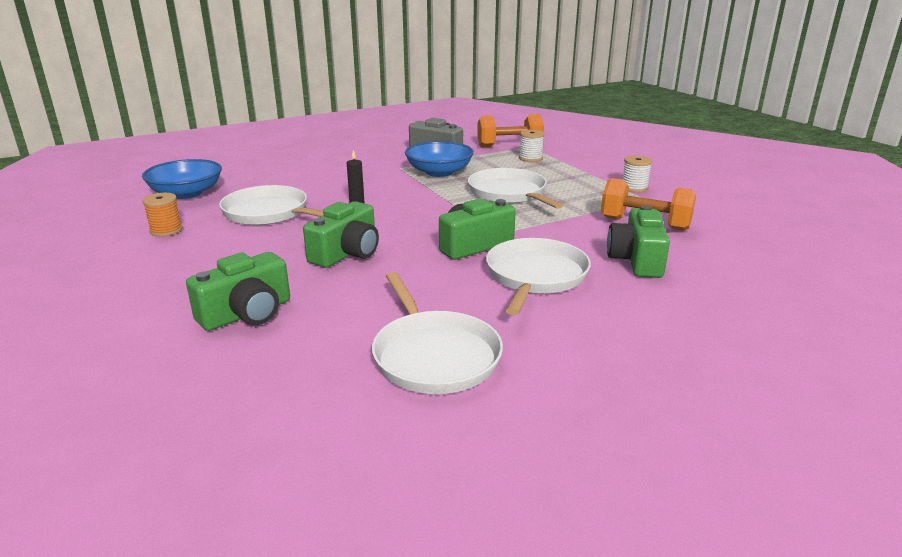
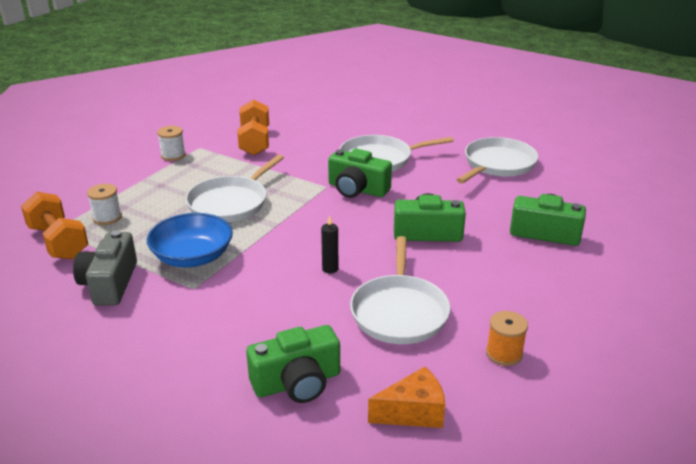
camera: 120 degrees left, 5 degrees up
(186, 193) = (413, 412): blue bowl -> orange cheese
(636, 260) = (321, 136): green camera -> green camera (297, 382)

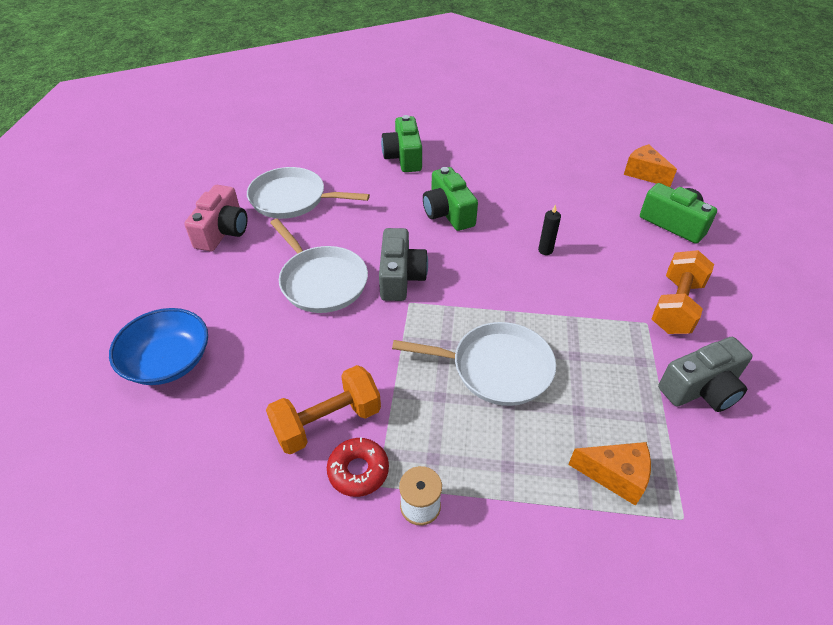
camera: 115 degrees left, 15 degrees up
(58, 242) = (697, 492): orange dumbbell -> orange dumbbell (675, 306)
(107, 217) = (615, 476): white spool -> orange cheese
(192, 257) = (609, 348): blue bowl -> blue bowl (168, 361)
(214, 144) = (358, 471): none -> red donut
(357, 189) = (400, 277): green camera -> grey camera
(399, 312) = (563, 201): white pan -> none
(468, 134) = (222, 231): none -> pink camera
(504, 353) = (561, 153): orange spool -> none

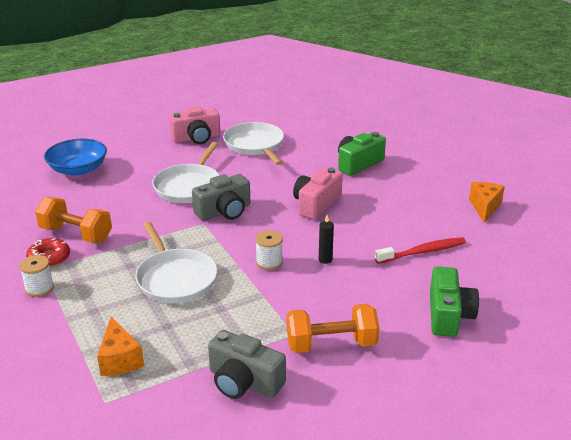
camera: 55 degrees right, 15 degrees down
(448, 213) = (316, 204): green camera -> pink camera
(521, 287) = (269, 262): none -> white spool
(577, 193) = (422, 252): none -> red toothbrush
(644, 173) = (504, 278): orange cheese -> orange cheese (484, 207)

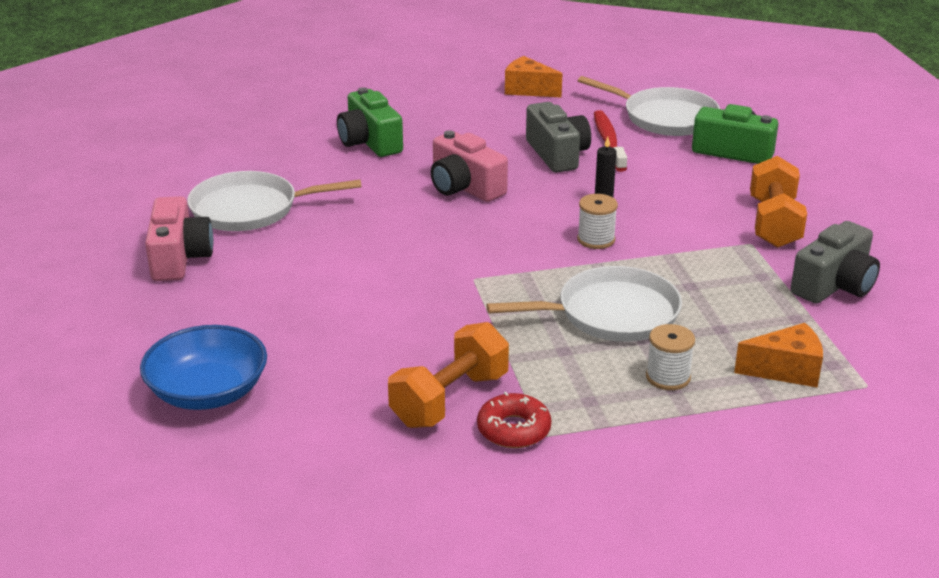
camera: 75 degrees left, 0 degrees up
(39, 288) = (600, 440): white spool -> white spool (668, 377)
(189, 186) = (350, 280): white pan -> white pan (665, 118)
(224, 211) = (447, 258): grey camera -> grey camera (557, 154)

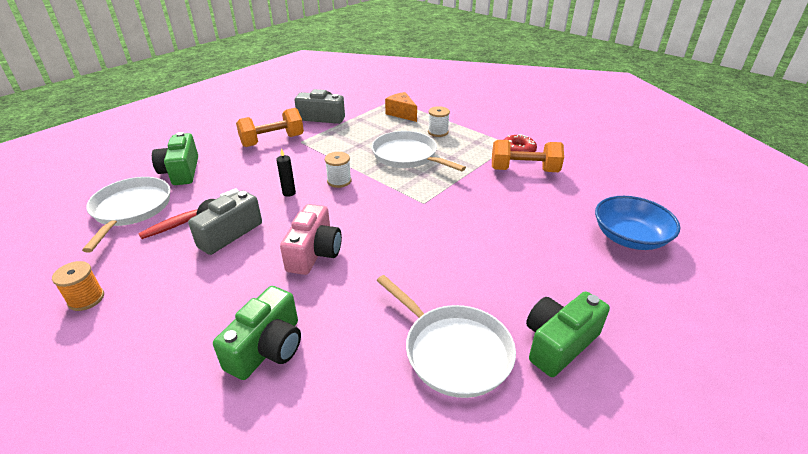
camera: 125 degrees left, 5 degrees up
(179, 258) = (558, 343): pink camera -> green camera
(528, 90) = (86, 299): orange cheese -> orange spool

